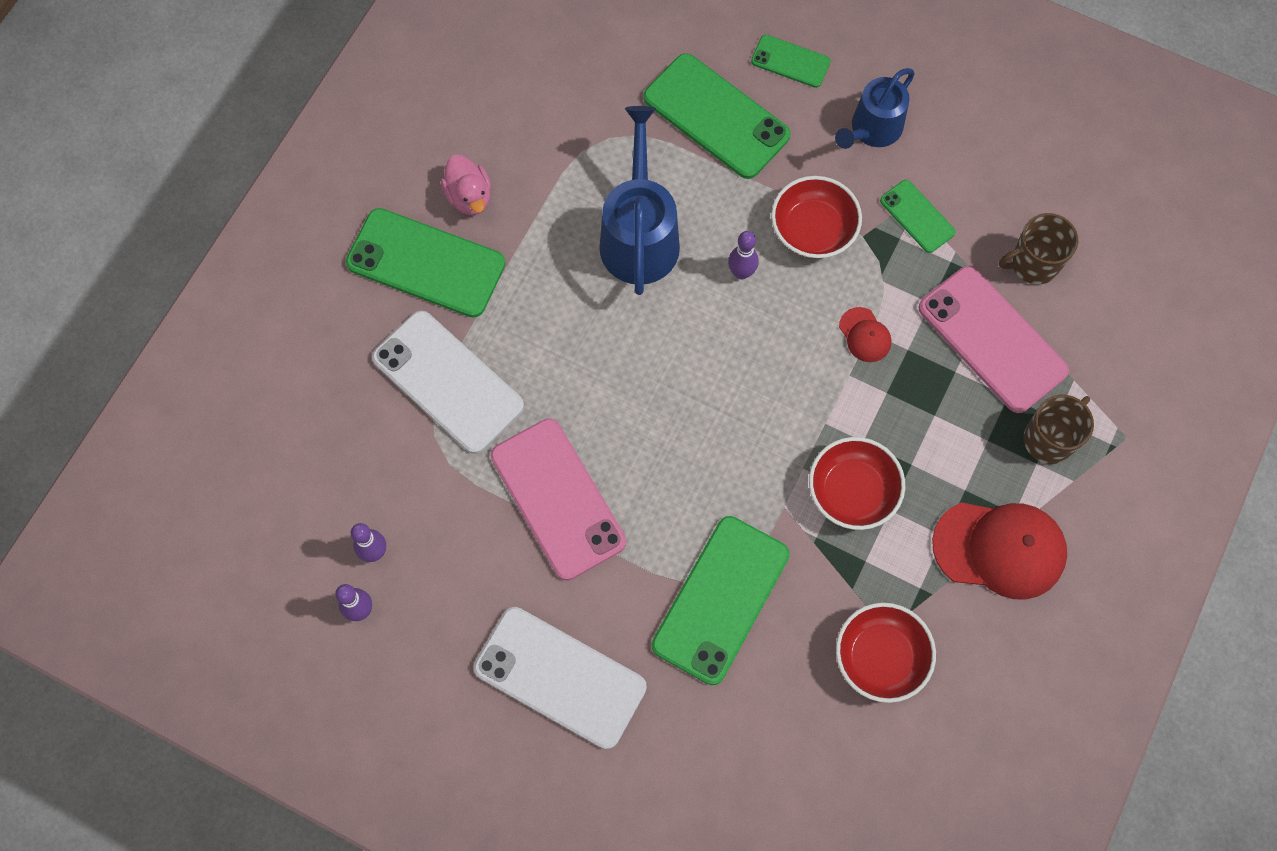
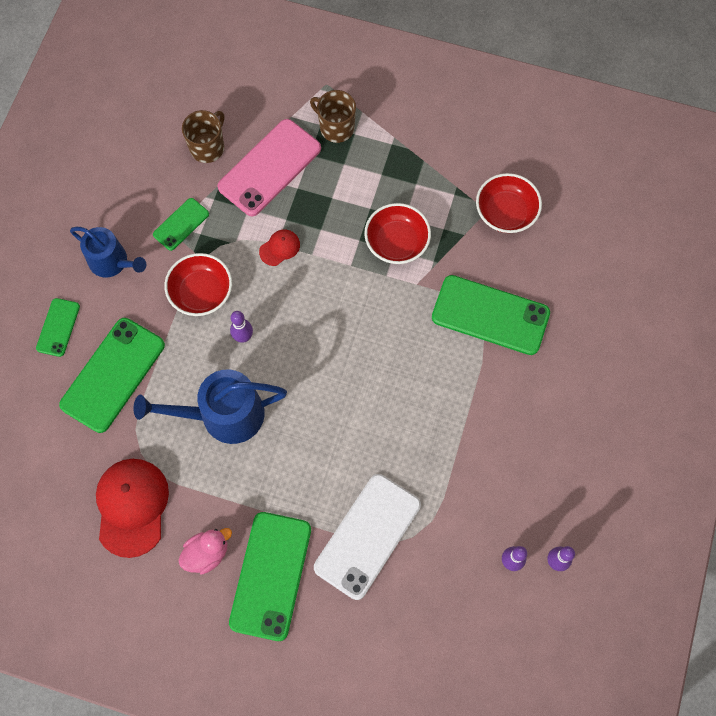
camera: 100 degrees left, 0 degrees up
(557, 499) = (442, 436): pink phone -> none
(560, 677) = (568, 411): white phone -> none
(999, 549) = (417, 150): red cap -> red cap (132, 507)
(1033, 263) = (208, 147): brown mug -> brown mug turned 120 degrees counterclockwise

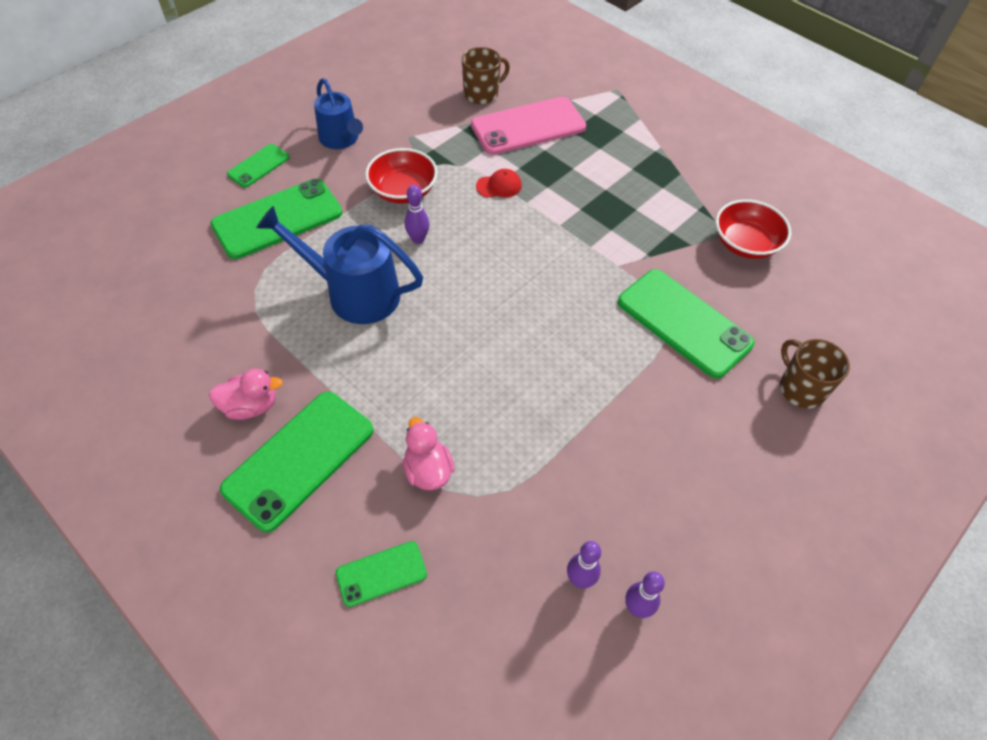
camera: 25 degrees right, 15 degrees down
(132, 507) = (211, 331): red cap -> none
(181, 224) = (420, 136): green phone -> green phone (381, 573)
(336, 127) = (608, 121): brown mug -> brown mug (800, 388)
(367, 536) = (428, 470): white phone -> pink duck
(396, 242) = (617, 225): red bowl -> none

